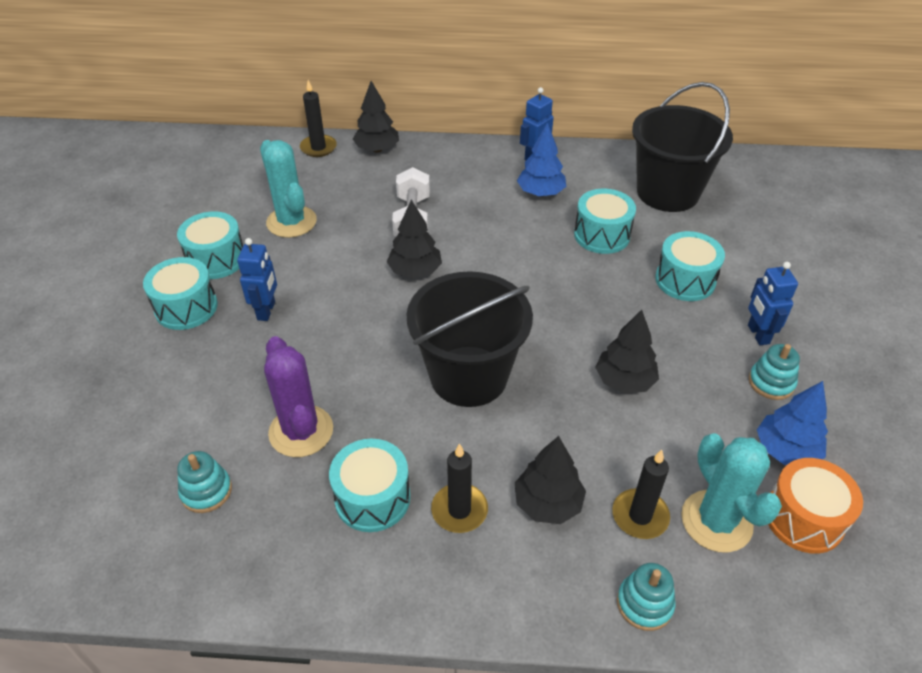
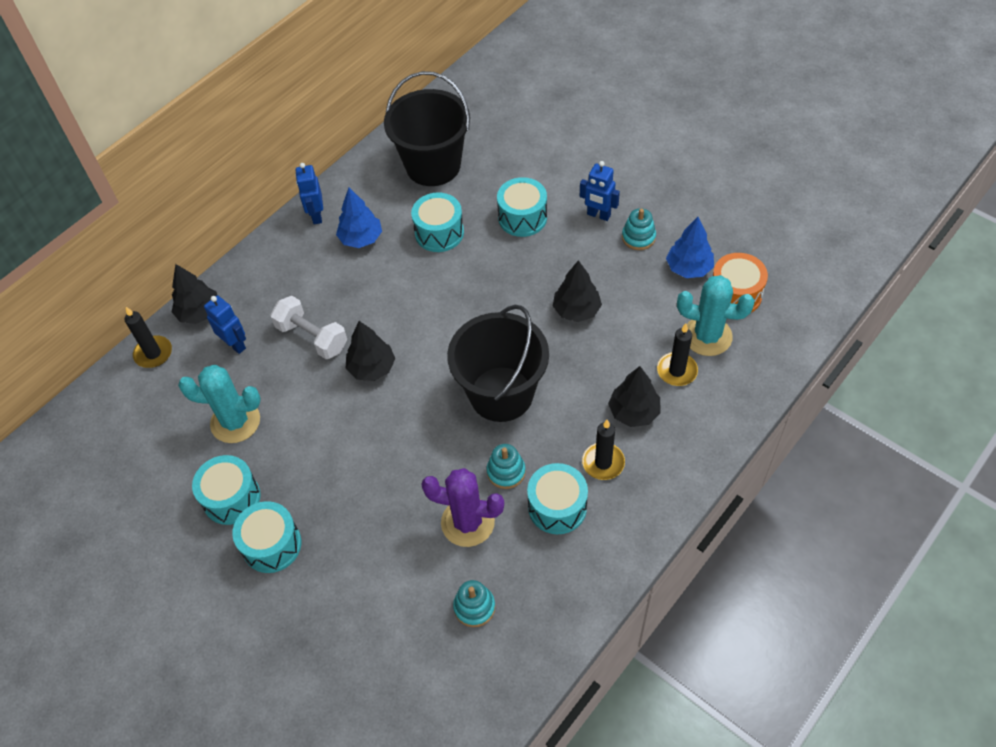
camera: 50 degrees left, 10 degrees up
(266, 311) = (327, 489): blue robot -> blue robot (235, 344)
(644, 604) = (731, 407): turquoise stacking toy -> turquoise stacking toy (506, 472)

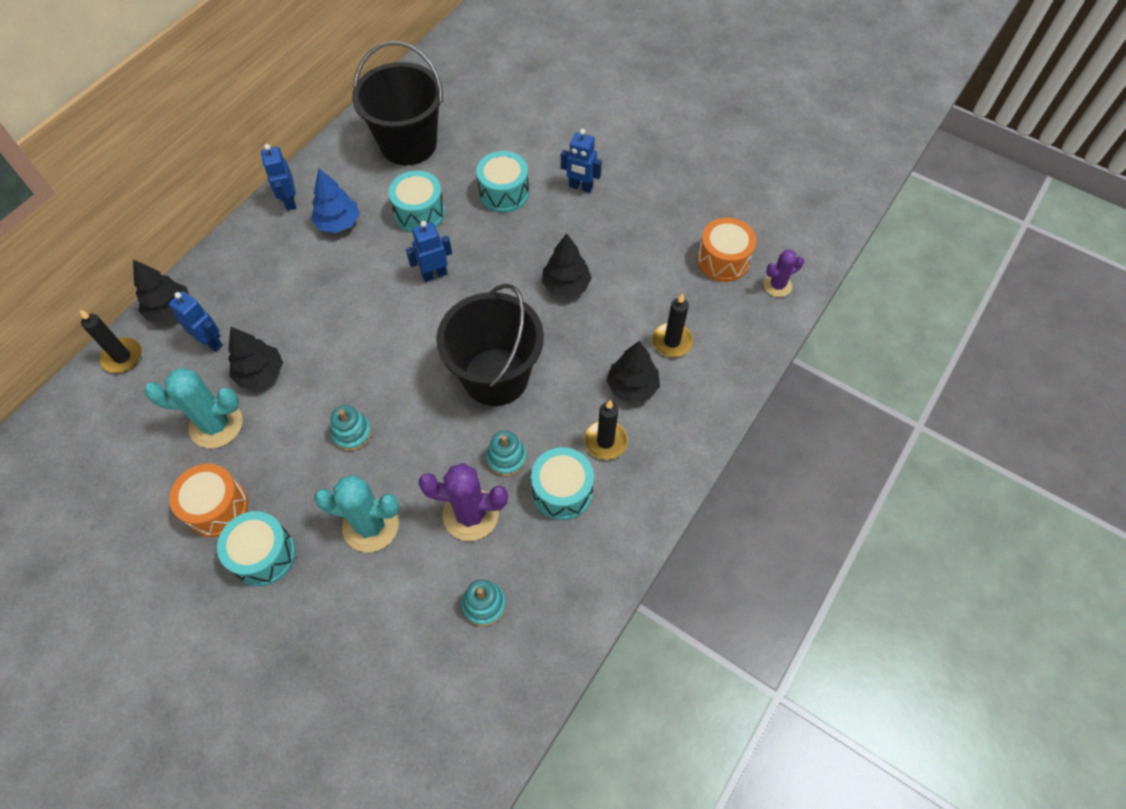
camera: 10 degrees left, 5 degrees up
(231, 498) = (217, 507): turquoise drum -> orange drum
(312, 337) = (293, 329): white dumbbell -> none
(372, 368) = (359, 358): black tree -> black tree (260, 373)
(449, 292) = (434, 274): none -> blue robot
(638, 237) = (622, 207): turquoise stacking toy -> turquoise stacking toy (352, 433)
(689, 268) = (675, 236): blue tree -> none
(707, 336) = (699, 304): turquoise cactus -> turquoise cactus (370, 525)
(788, 322) = (777, 285): none -> purple cactus

